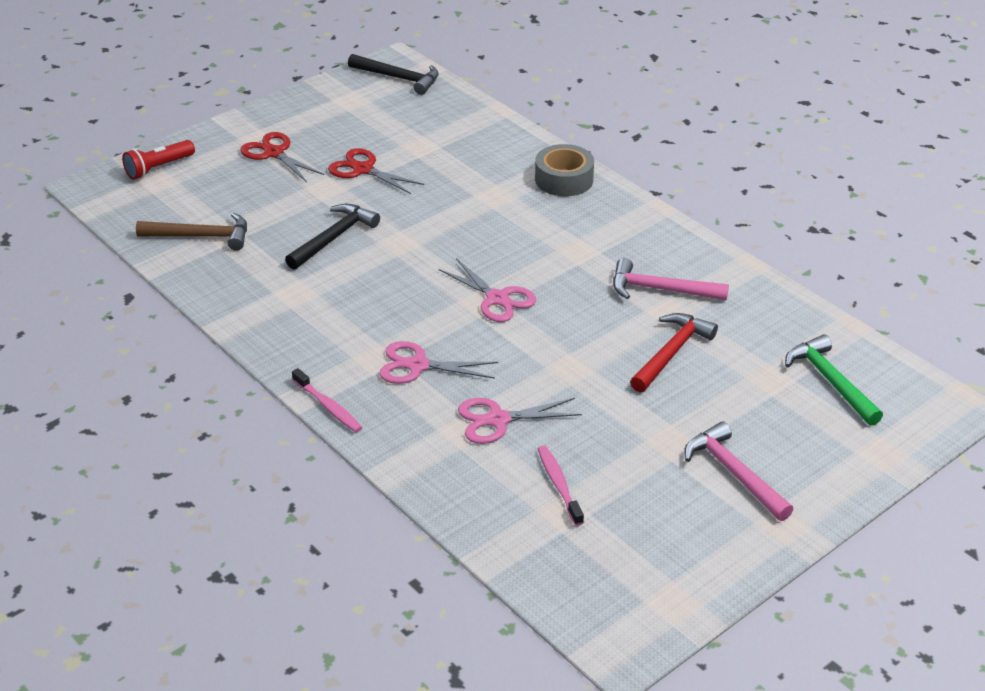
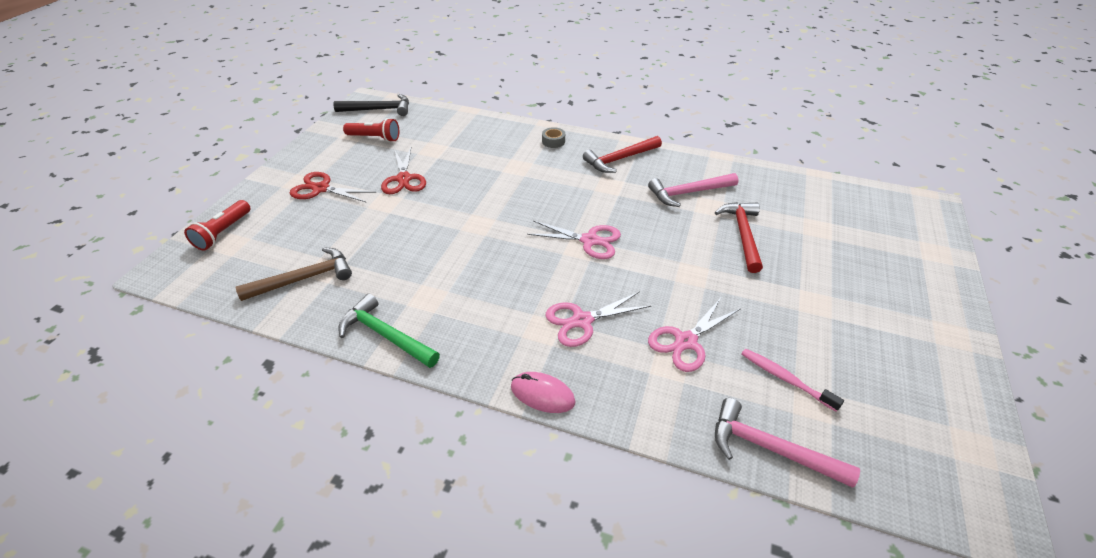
camera: 30 degrees left, 5 degrees up
(328, 406) = (542, 394): pink toothbrush -> pink mouse
(334, 238) = (423, 238): black hammer -> none
(363, 169) = (404, 179): red scissors -> red scissors turned 105 degrees counterclockwise
(368, 112) = (375, 138): none -> red flashlight
(564, 179) = (553, 141): grey tape -> grey tape, size x0.53
(621, 226) = (620, 159): none -> red hammer
(734, 473) = (879, 309): pink hammer -> pink hammer (770, 448)
(830, 381) = (851, 215): green hammer -> green hammer (386, 335)

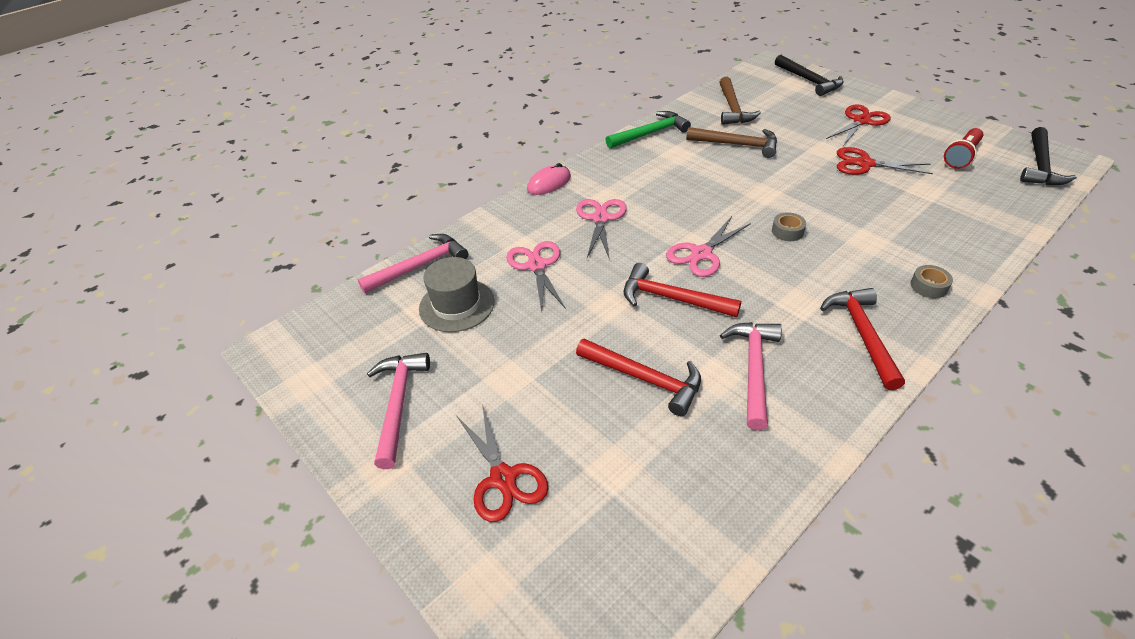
camera: 120 degrees right, 0 degrees up
(223, 233) = (809, 81): red flashlight -> black hammer
(393, 257) = (737, 145): none -> brown hammer
(529, 203) = (787, 231): none -> grey tape
(655, 243) = (671, 298): none -> red hammer
(785, 379) = (457, 305): pink toothbrush -> grey hat
(881, 271) = (503, 478): none -> red scissors
(908, 359) = (398, 404): none -> pink hammer

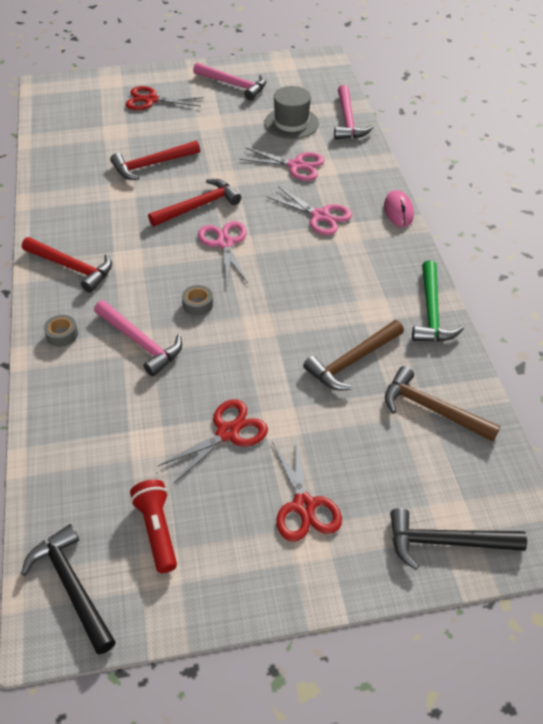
camera: 120 degrees right, 5 degrees up
(754, 369) = (108, 206): pink hammer -> pink hammer (140, 342)

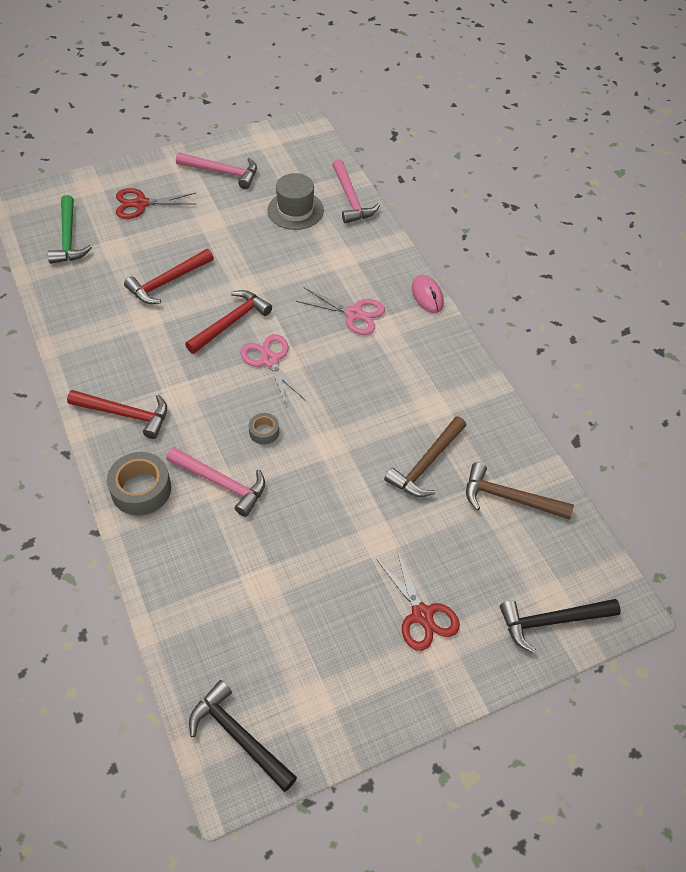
camera: 15 degrees left, 5 degrees up
(62, 334) = (141, 489): grey tape -> grey tape, size x1.89
(157, 530) = (298, 666): red flashlight -> none
(227, 433) = (333, 559): red scissors -> none
(296, 165) = (314, 260): pink scissors -> none
(431, 312) = (485, 400): green hammer -> green hammer (68, 238)

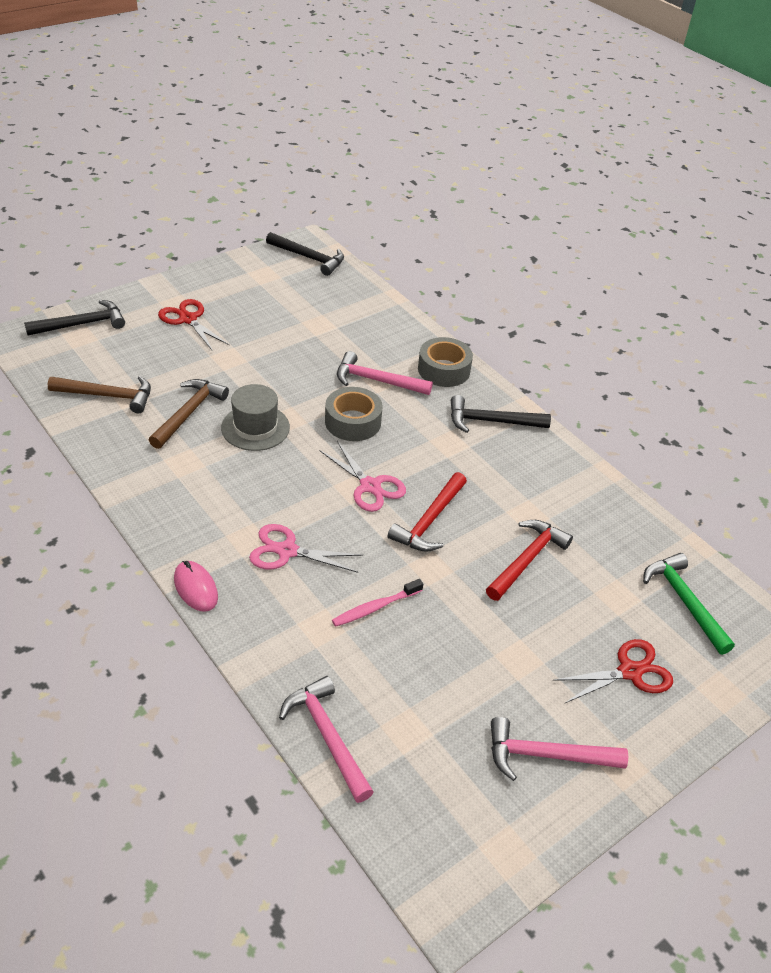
camera: 165 degrees right, 10 degrees down
(125, 414) = (491, 421): red hammer -> black hammer
(264, 432) = (353, 422): grey tape -> grey tape, size x1.89
(295, 210) = (406, 698): grey hat -> grey hat (255, 427)
(298, 265) = (375, 607): none -> pink toothbrush

